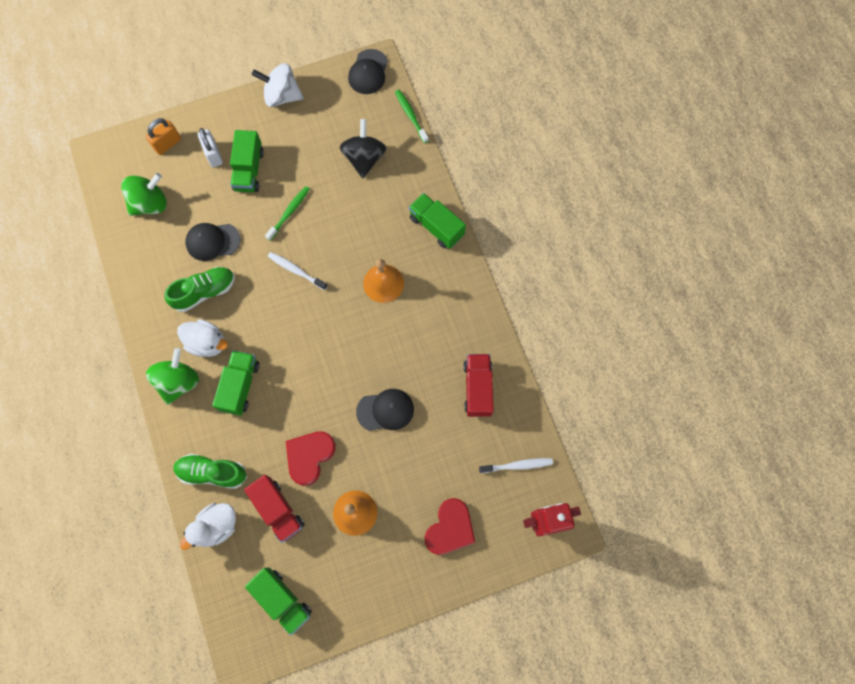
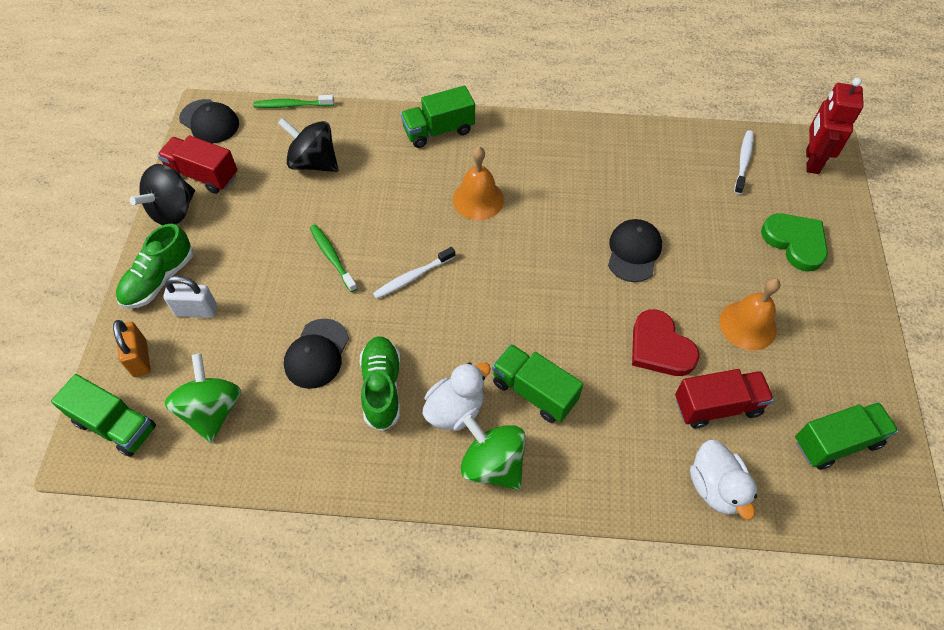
camera: 65 degrees left, 15 degrees down
(212, 472) = (639, 467): green shoe -> green shoe (159, 279)
(249, 170) = (246, 279): green truck -> green truck (115, 425)
(282, 96) = (173, 211): white spinning top -> black spinning top
(450, 528) = (795, 242): red heart -> green heart
(478, 388) = (644, 163): red truck -> red truck (203, 175)

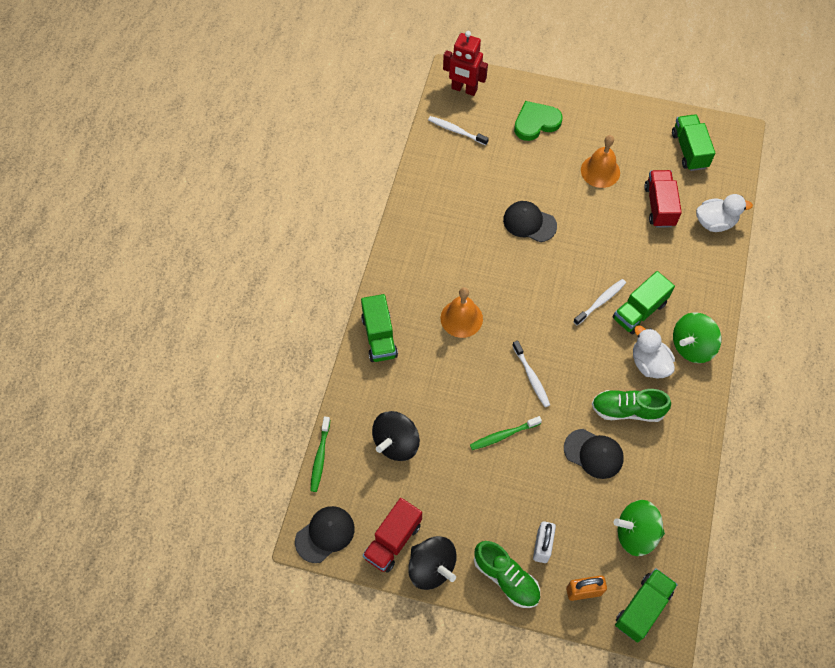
camera: 80 degrees left, 5 degrees up
(537, 343) = (600, 301): none -> white toothbrush
(660, 347) = (612, 227): red heart -> none

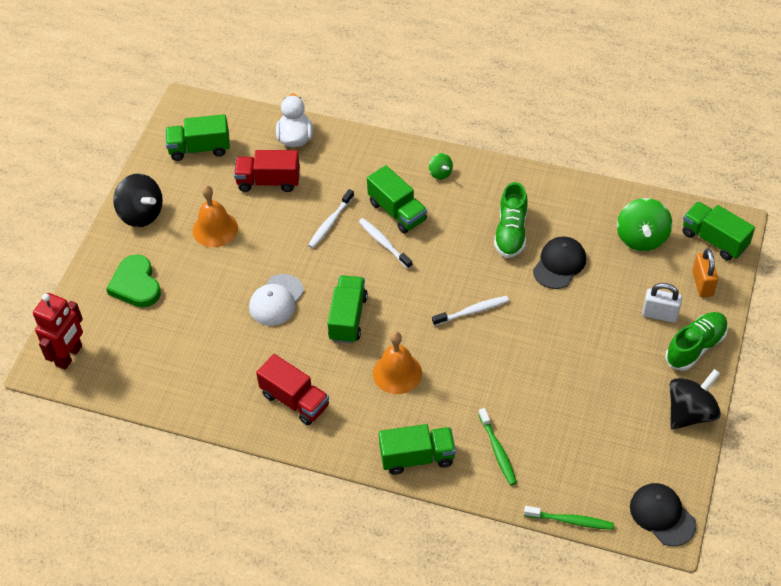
camera: 85 degrees left, 10 degrees down
(393, 540) = (664, 448): red truck -> red truck (295, 400)
(396, 443) = (551, 442): black spinning top -> black spinning top (141, 214)
(456, 131) = (132, 367): white toothbrush -> white toothbrush (330, 223)
(503, 435) = (540, 340): green toothbrush -> green toothbrush (498, 451)
(515, 277) = (348, 318): none -> green truck
(529, 223) = (276, 300): black cap -> white cap
(649, 363) = (458, 209): white duck -> none
(692, 346) = (440, 173): green spinning top -> green spinning top, size x0.51

